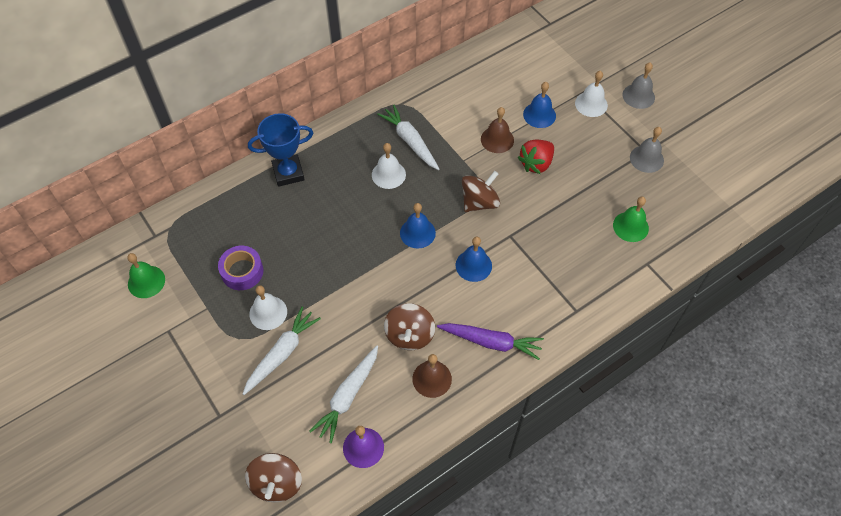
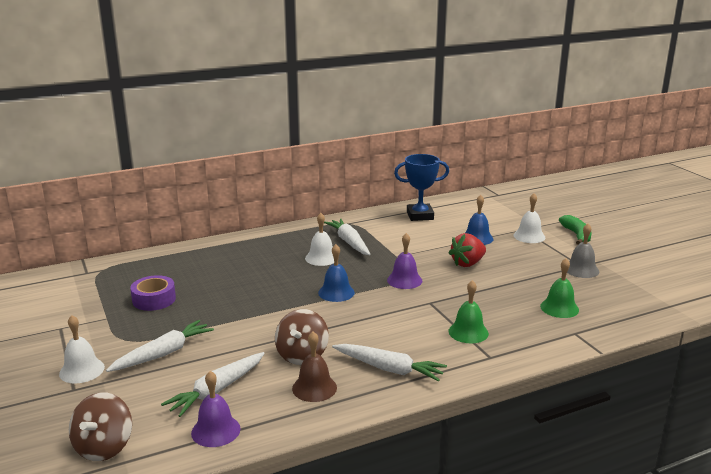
camera: 10 degrees right, 35 degrees down
(146, 281) = (60, 297): green bell -> green bell (468, 332)
(268, 312) = (164, 326): white bell -> white bell (82, 370)
(288, 173) = (228, 250): blue trophy -> blue trophy (420, 215)
(473, 265) = (386, 317): blue bell -> none
(479, 202) = (404, 280): brown spinning top -> purple bell
(491, 342) = (389, 369): purple carrot -> white carrot
(497, 139) = (432, 248): brown bell -> none
(638, 96) = (577, 235): grey bell -> green banana

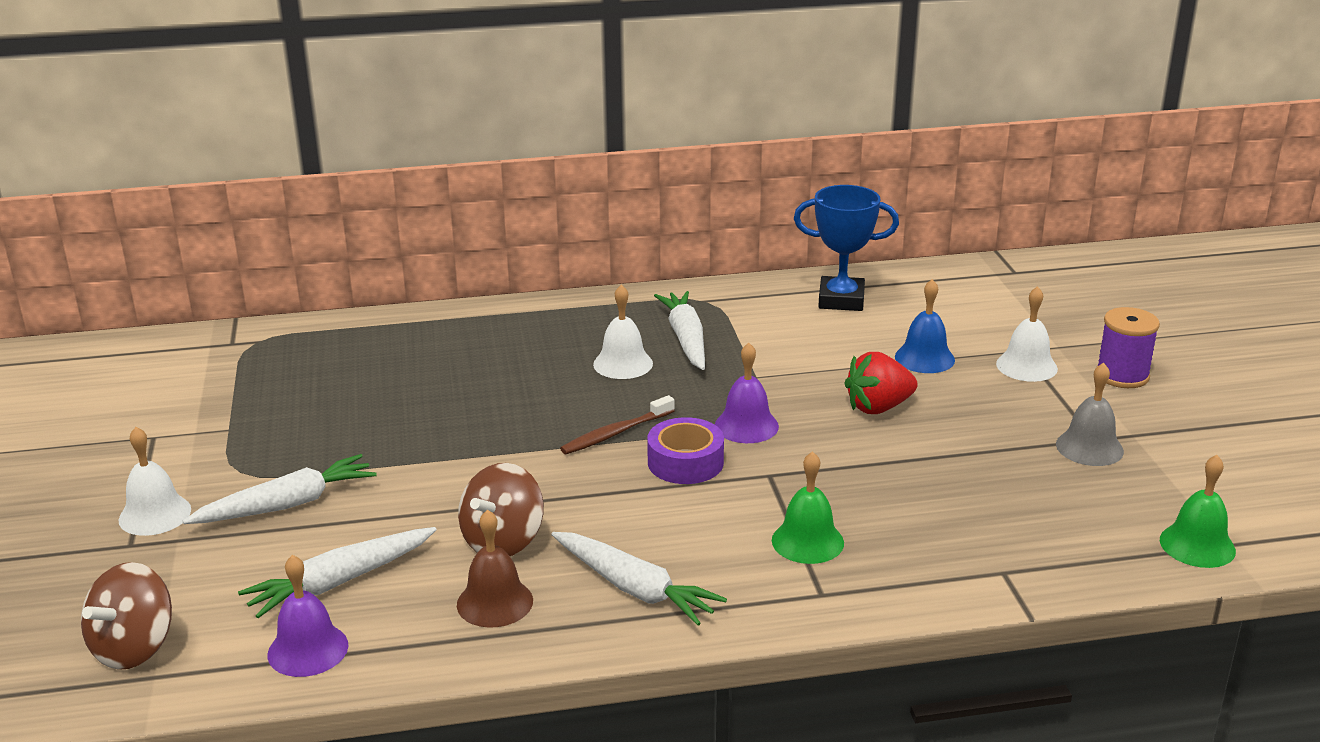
camera: 15 degrees right, 5 degrees up
(154, 299) = (314, 406): purple tape -> purple tape (685, 462)
(336, 292) = (616, 433): blue bell -> brown toothbrush
(559, 308) = (1002, 519): green bell -> green bell (1197, 545)
(577, 235) = (1122, 375): green banana -> purple spool

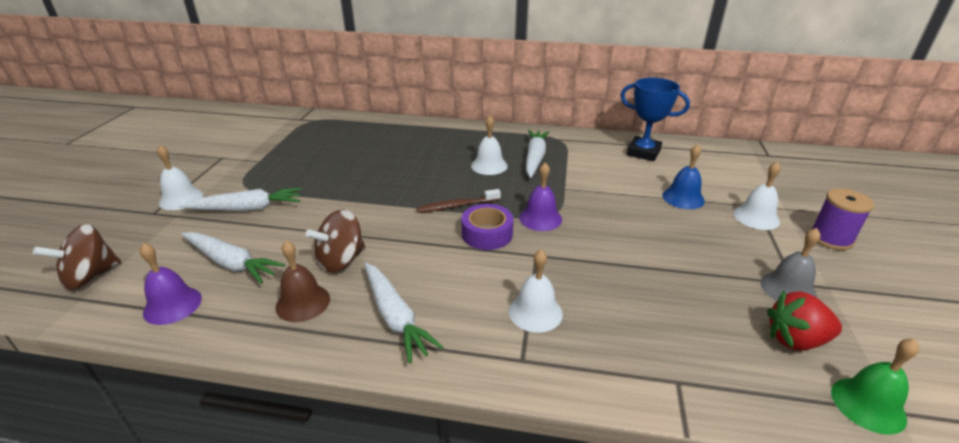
camera: 20 degrees right, 5 degrees up
(340, 581) = (231, 263): white carrot -> white carrot turned 135 degrees counterclockwise
(807, 541) = (535, 312): green bell -> white bell
(878, 407) = (635, 224): red strawberry -> red strawberry (795, 340)

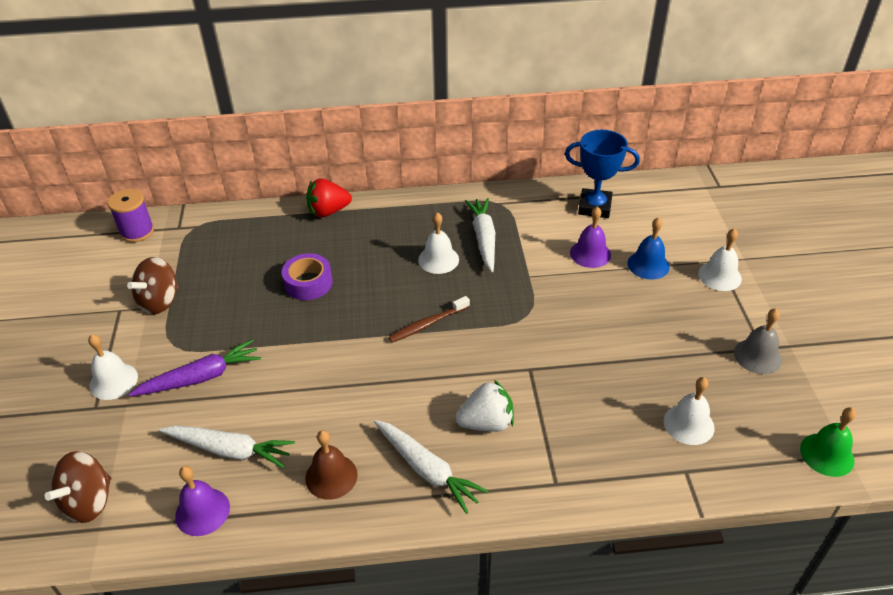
camera: 15 degrees left, 10 degrees up
(247, 208) = (201, 377): white carrot -> purple carrot
(341, 260) = (342, 420): brown spinning top -> brown spinning top (160, 301)
(474, 290) = (486, 423): none -> white strawberry
(487, 234) = (473, 354): purple tape -> purple tape (308, 283)
(535, 312) = (550, 433): white bell -> white bell (688, 424)
(540, 218) = (518, 322): purple bell -> purple bell (590, 254)
(795, 340) = (769, 408): red strawberry -> red strawberry (328, 211)
(831, 238) = (787, 288): purple spool -> purple spool (137, 231)

